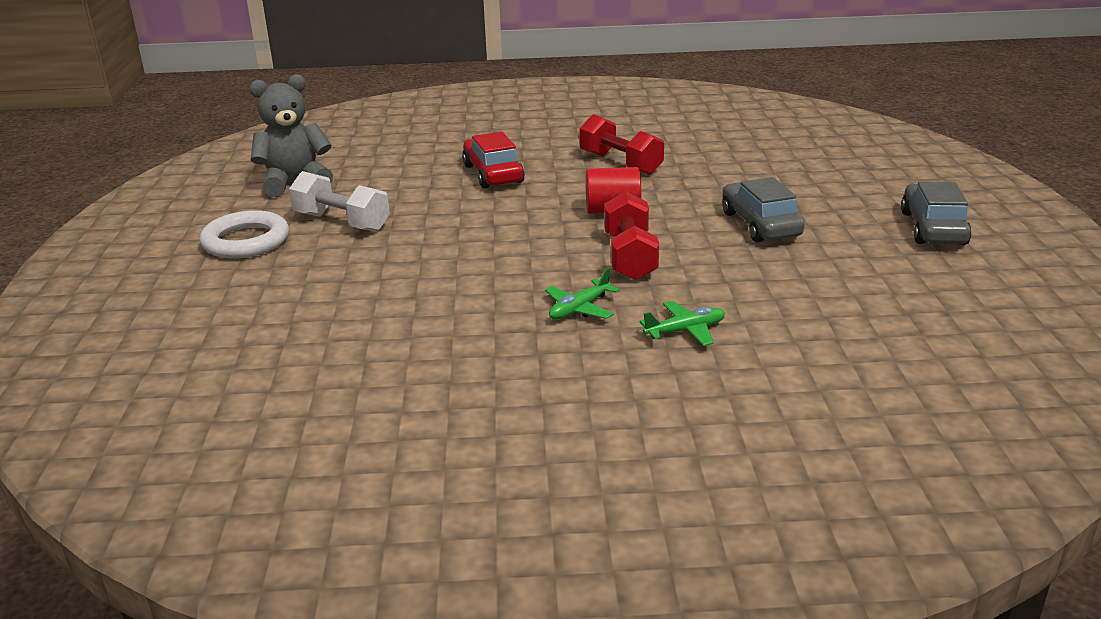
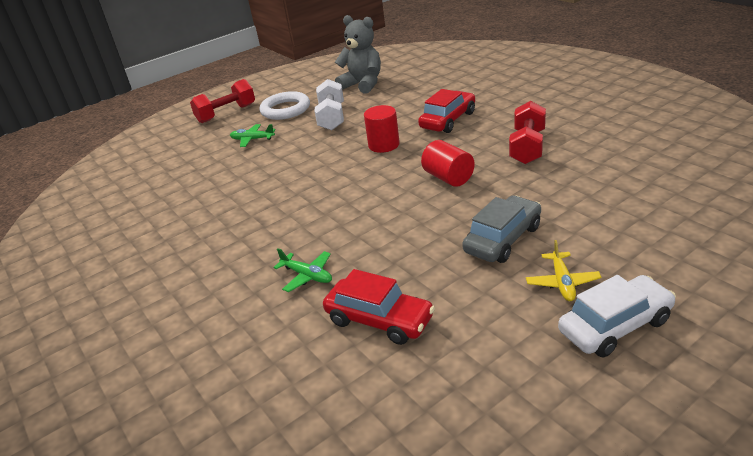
camera: 60 degrees right, 5 degrees up
(479, 217) = (384, 145): none -> red cylinder
(579, 309) = (301, 227): green plane -> green plane (252, 139)
(630, 257) = (387, 213): red dumbbell -> red dumbbell (226, 113)
(813, 315) = (379, 320): none -> red car
(855, 225) = (562, 282): none -> yellow plane
(932, 228) = (615, 326): grey car -> white car

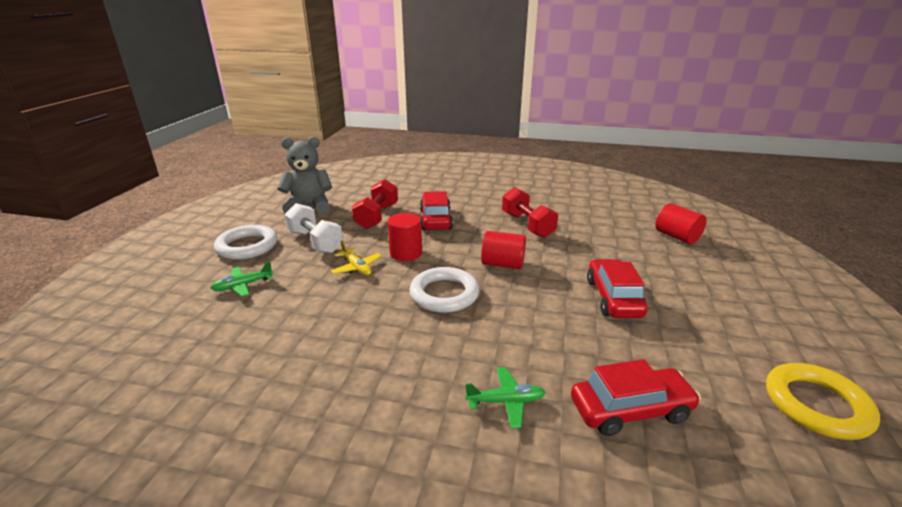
camera: 45 degrees left, 5 degrees down
(226, 113) = (166, 267): red dumbbell -> red dumbbell (377, 216)
(368, 188) = (444, 294): none -> white ring
(503, 239) = (613, 298): grey car -> red car
(541, 395) = (816, 405): none -> yellow ring
(562, 282) = (696, 314): yellow plane -> yellow plane (356, 267)
(615, 326) = (768, 330): white car -> none
(684, 205) = (676, 237): none -> red cylinder

